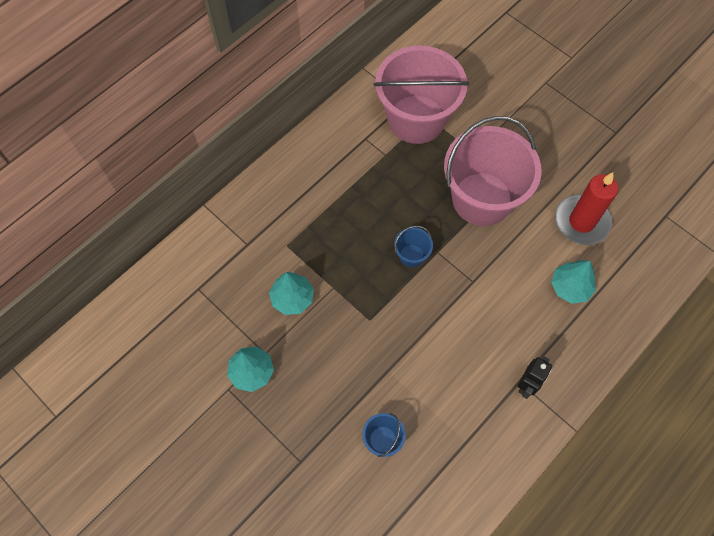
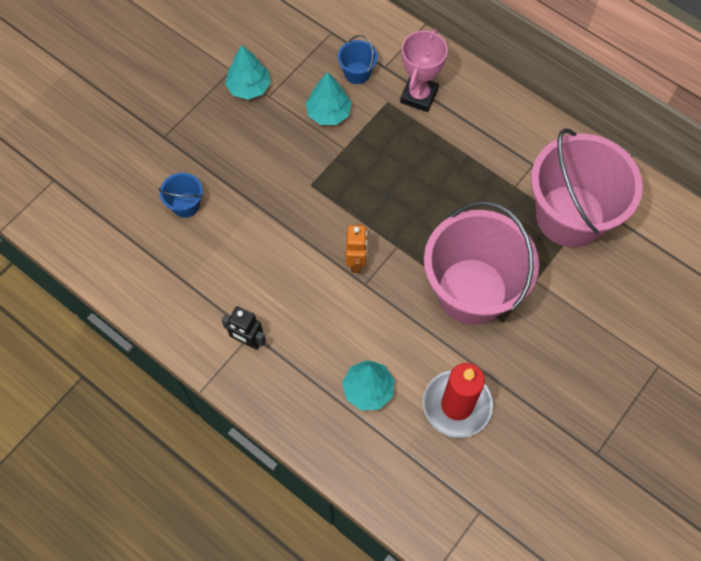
camera: 85 degrees right, 0 degrees up
(284, 218) = (419, 96): none -> pink trophy
(411, 255) = (389, 220): blue bucket -> blue bucket (357, 73)
(451, 286) = (356, 262): none -> orange robot

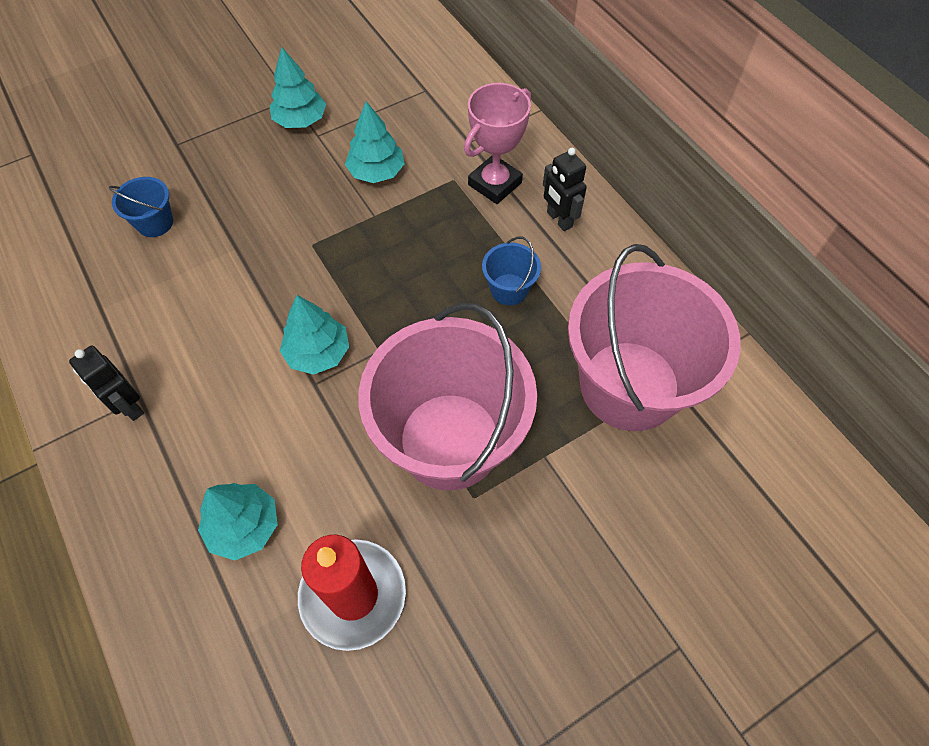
camera: 20 degrees right, 5 degrees down
(356, 262) = (318, 353): orange robot -> turquoise tree
(357, 73) = (433, 139): blue bucket -> blue bucket (509, 289)
(476, 110) = (559, 220): none -> black robot

